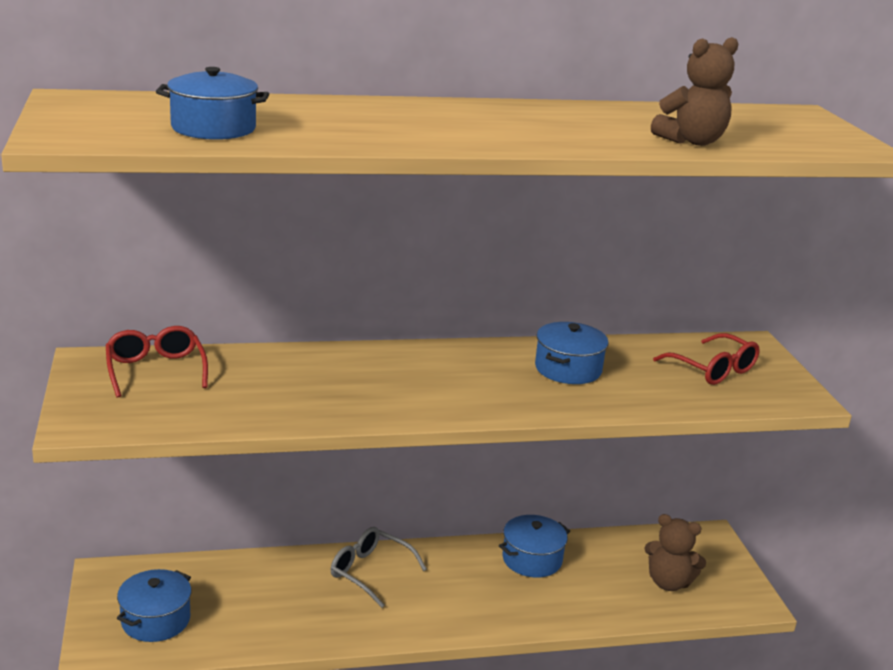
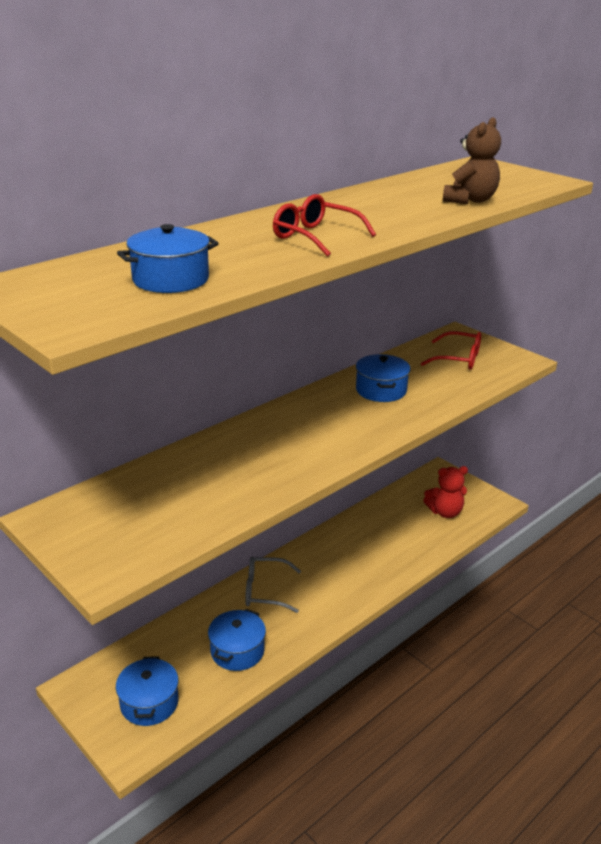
camera: 30 degrees left, 5 degrees up
(155, 370) = (107, 504): red glasses -> red glasses (315, 237)
(532, 559) = (356, 533): blue pot -> blue pot (237, 651)
(668, 582) = (445, 512): brown teddy bear -> red teddy bear

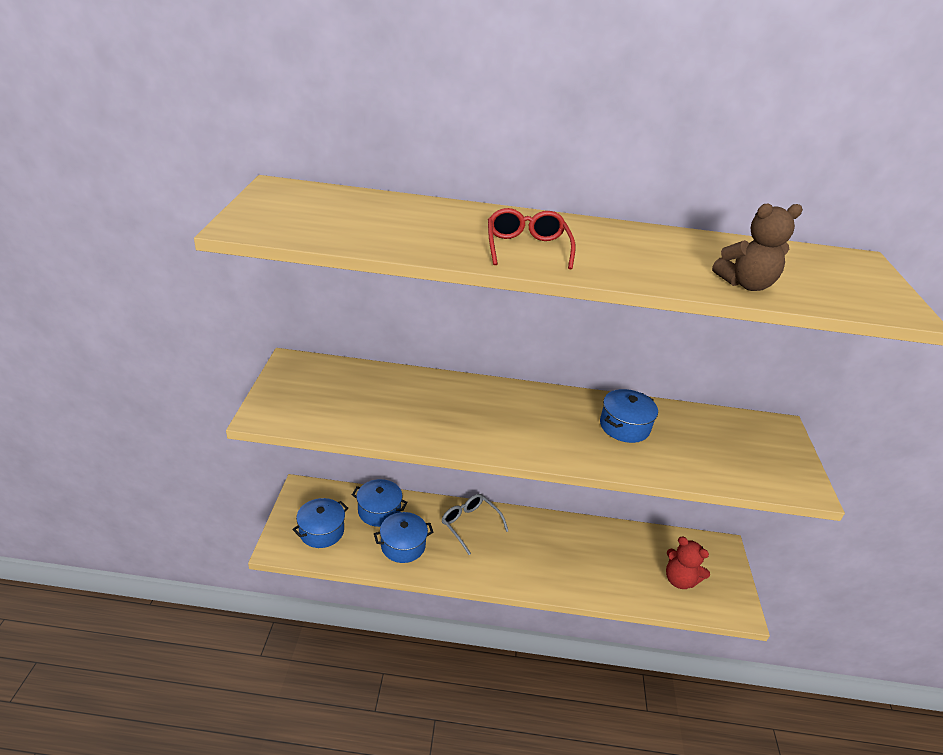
camera: 45 degrees right, 5 degrees up
(170, 279) = (360, 228): blue pot -> blue pot (379, 511)
(459, 359) = (741, 447): red glasses -> none

